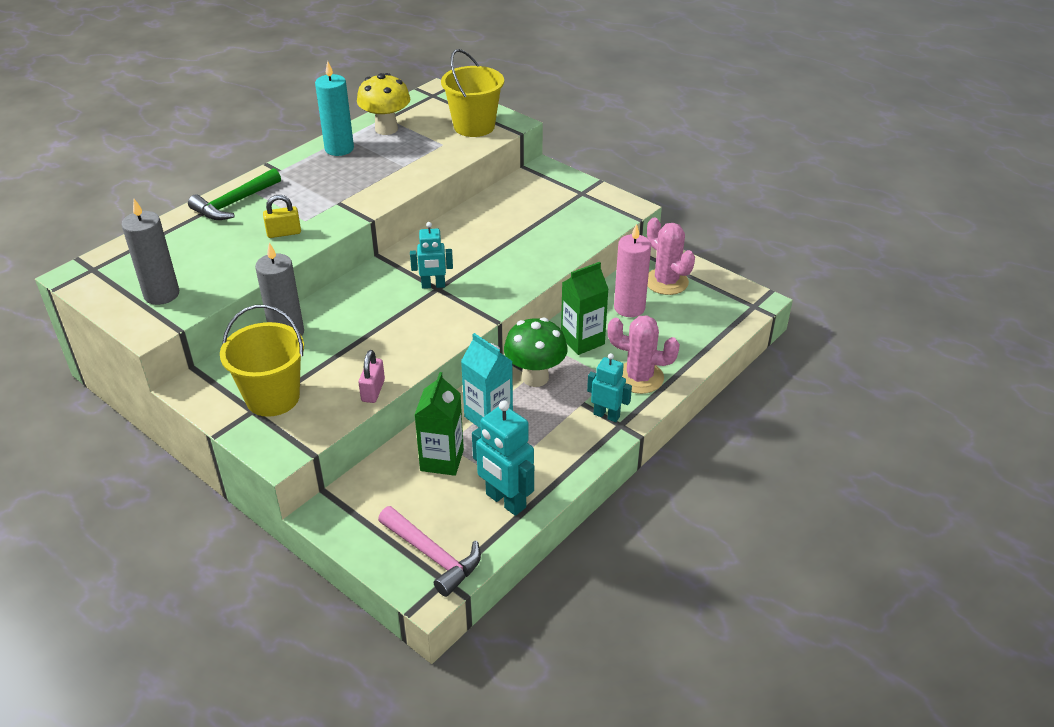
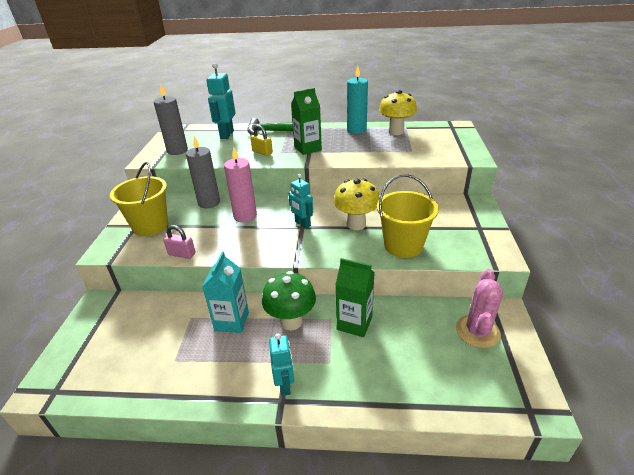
camera: 55 degrees right, 5 degrees down
(373, 390) = (182, 254): pink padlock -> pink padlock turned 45 degrees clockwise
(433, 556) = (77, 371): pink hammer -> none
(442, 460) = (174, 323): green carton -> green carton (307, 149)
(474, 126) = (447, 150): yellow bucket -> yellow bucket (403, 245)
(482, 254) = (356, 224): none -> yellow mushroom
(505, 501) = (150, 378): turquoise robot -> turquoise robot (226, 134)
(629, 308) = (420, 328): pink candle -> pink candle (245, 216)
(639, 377) = (347, 380): pink cactus -> none

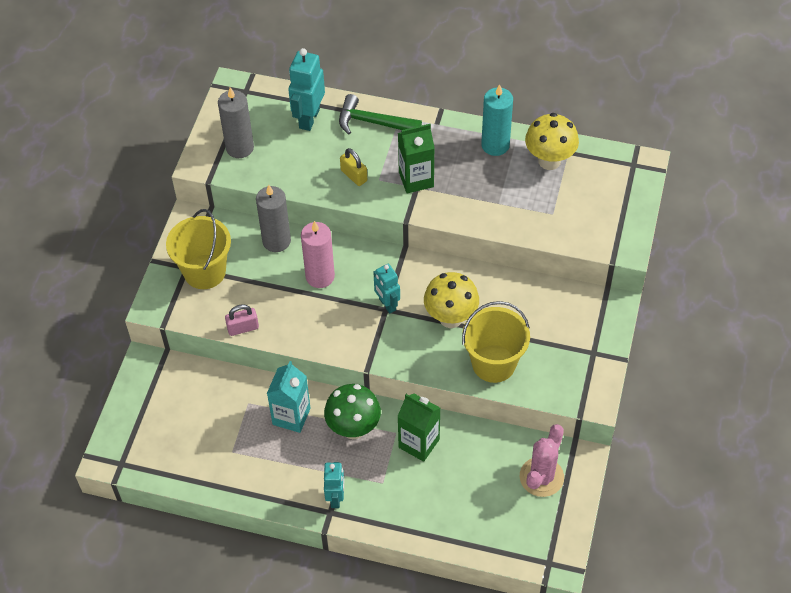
camera: 10 degrees right, 20 degrees up
(182, 254) = (243, 328): pink padlock -> pink padlock turned 45 degrees counterclockwise

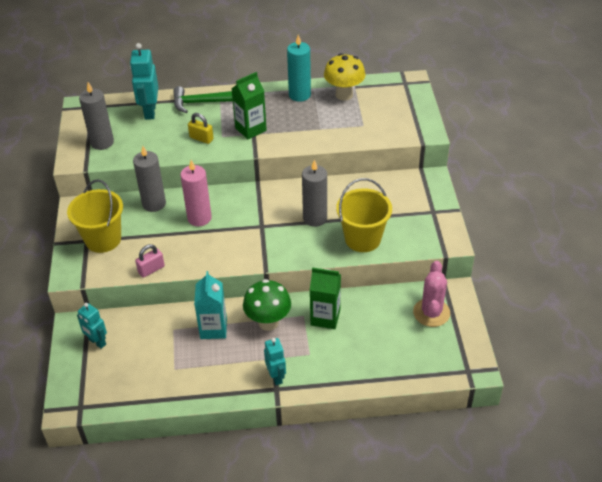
camera: 20 degrees left, 10 degrees down
(387, 304) = (261, 222): turquoise robot -> turquoise robot (97, 342)
(450, 318) = (315, 218): yellow mushroom -> grey candle

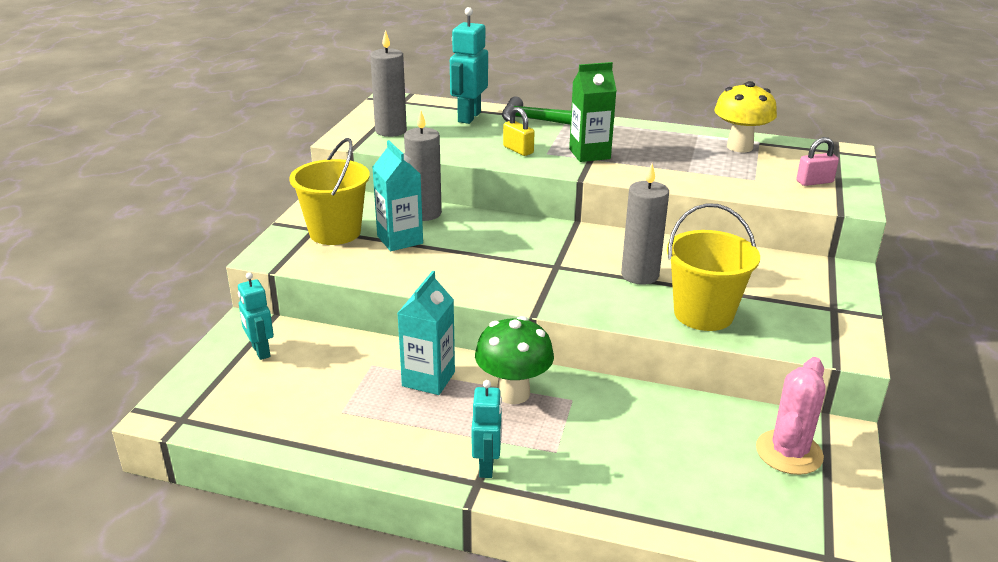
camera: 20 degrees right, 15 degrees down
(150, 233) = (400, 240): none -> turquoise carton
(151, 269) = (374, 275): pink padlock -> pink padlock (814, 182)
(199, 218) = (474, 239): pink candle -> none
(299, 95) = (676, 136): turquoise candle -> none
(325, 317) = (605, 411): green carton -> none

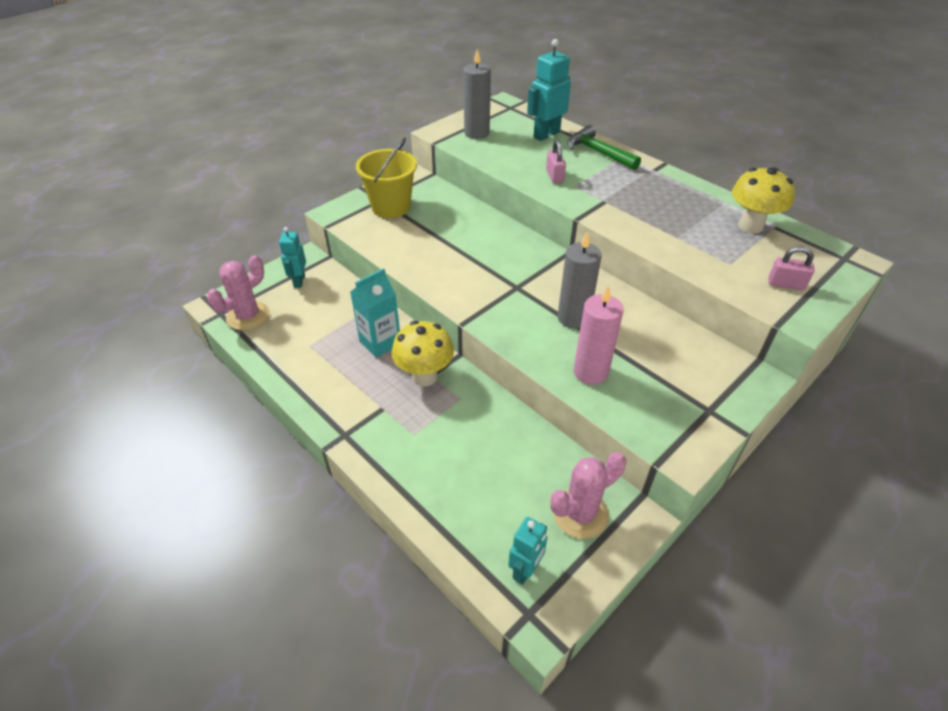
camera: 30 degrees right, 15 degrees up
(226, 409) = (248, 316): none -> pink cactus
(400, 240) = (427, 227): turquoise carton -> none
(424, 213) = (463, 209): grey candle -> none
(487, 466) = (360, 425): turquoise robot -> turquoise robot (525, 570)
(513, 393) = (424, 376): green mushroom -> yellow mushroom
(518, 150) = (554, 176): yellow padlock -> pink padlock
(589, 154) = (608, 196): green carton -> none
(703, 314) = (590, 372): yellow bucket -> pink candle

